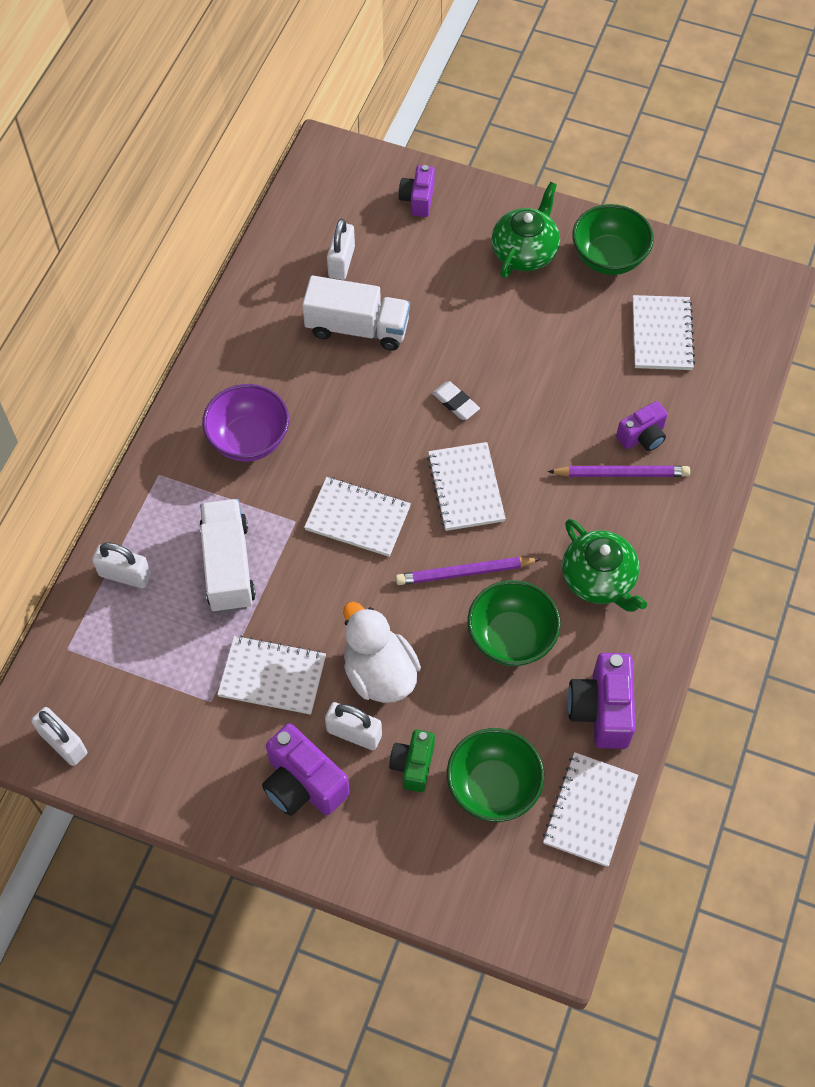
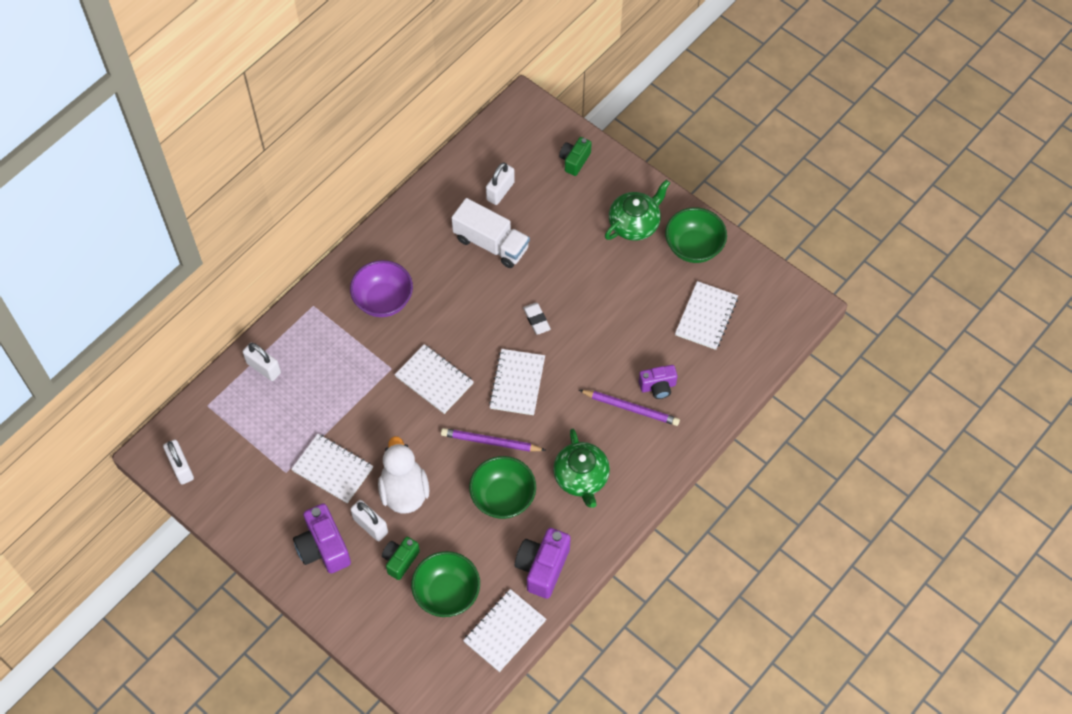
camera: 20 degrees right, 0 degrees up
(228, 566) = (334, 384): white truck -> none
(418, 199) = (574, 161): purple camera -> green camera

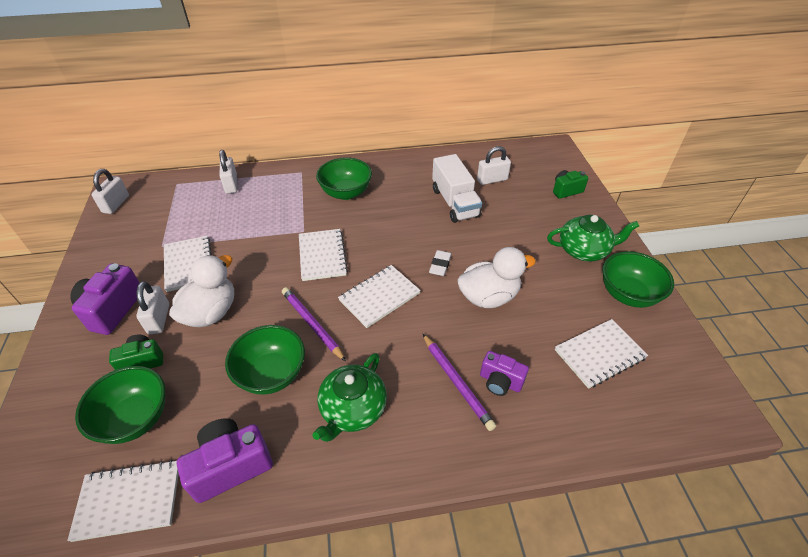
camera: 40 degrees right, 15 degrees down
(383, 300) = (346, 193): purple bowl -> green bowl
(597, 323) = (488, 297): none -> white duck

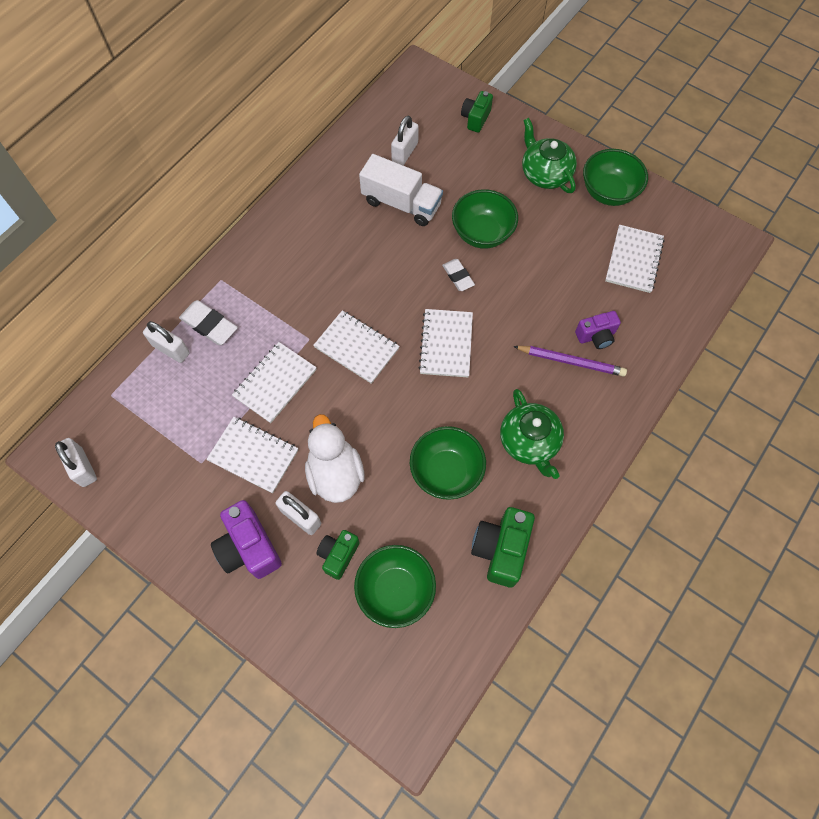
camera: 45 degrees left, 20 degrees up
(129, 500) = (467, 631): white notebook -> white notebook (275, 383)
(231, 466) = (500, 549): purple camera -> green camera
(265, 187) = (209, 325): none -> white eraser
(312, 324) = (425, 410): purple pencil -> none
(346, 193) = (295, 269): green bowl -> green bowl (482, 233)
(488, 297) = (521, 275): white duck -> none
(584, 250) = (545, 174): green teapot -> green teapot turned 75 degrees counterclockwise

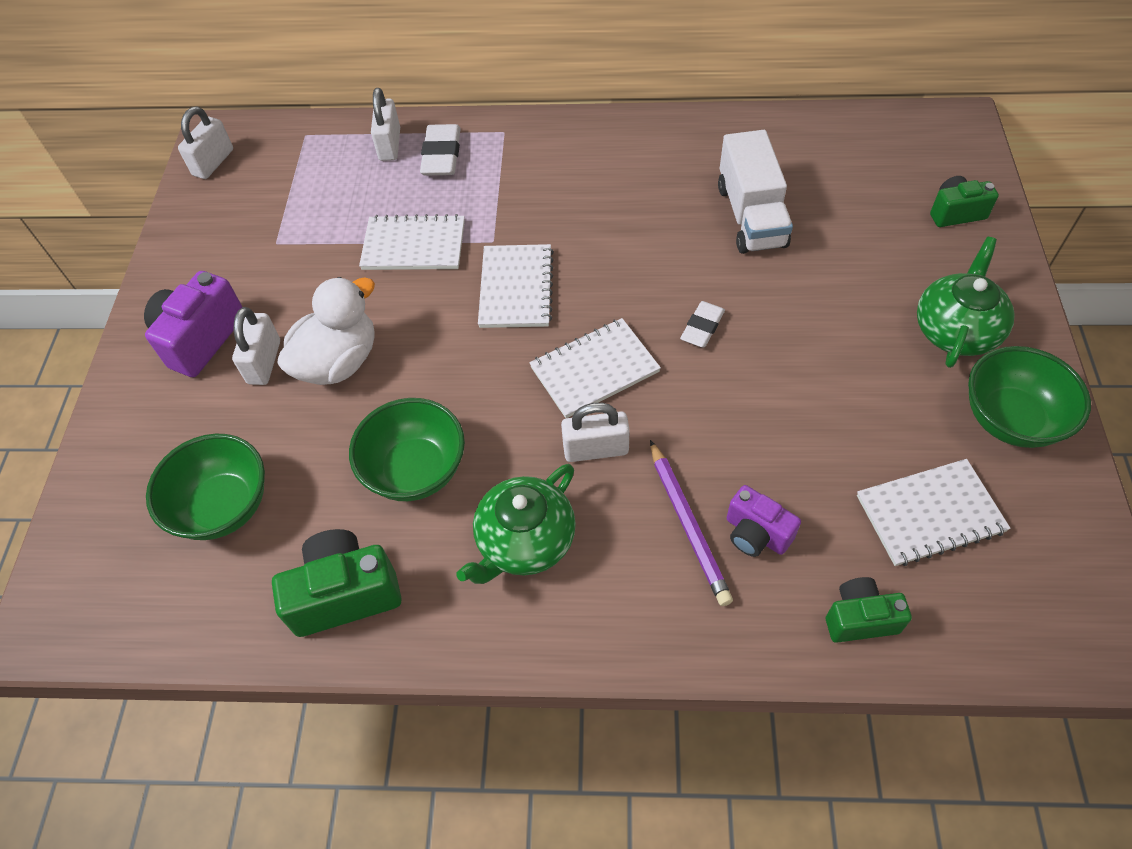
camera: 60 degrees right, 10 degrees down
(253, 455) = (313, 279): white notebook -> none
(338, 555) = (237, 424): green camera -> green camera (860, 618)
(405, 152) = (826, 178): white padlock -> white padlock (596, 449)
(482, 233) = (790, 316): green bowl -> none

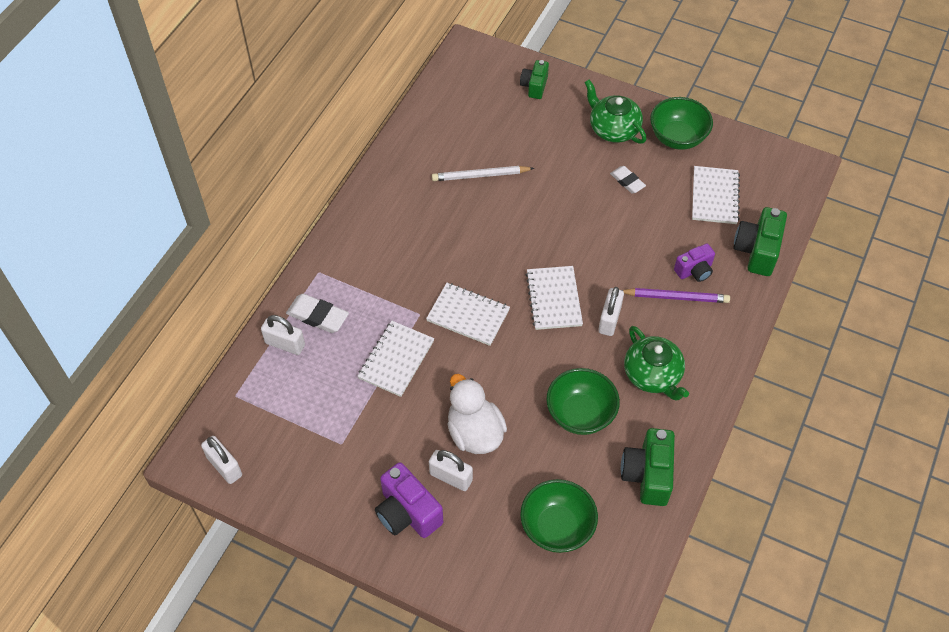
camera: 70 degrees left, 0 degrees up
(702, 327) = (551, 235): white eraser -> white eraser (627, 181)
(751, 216) = (480, 175): white truck -> white pencil
(860, 618) = (757, 251): green camera -> green camera, size x1.59

